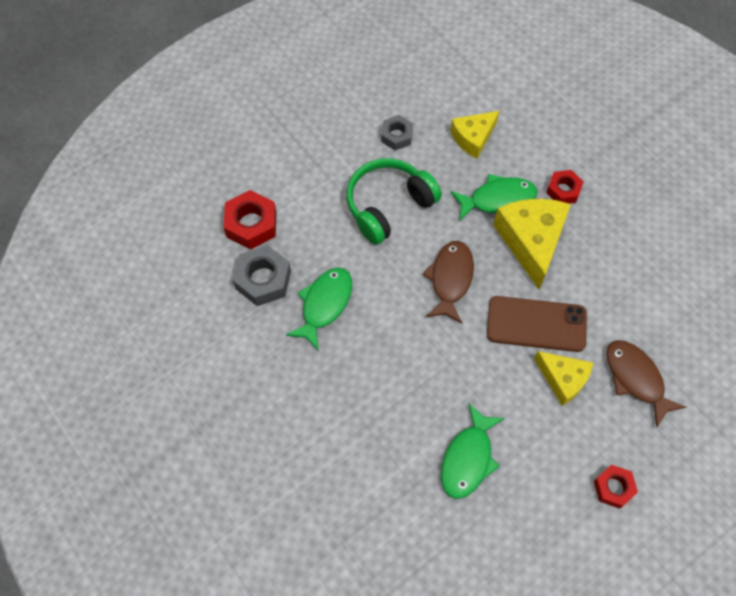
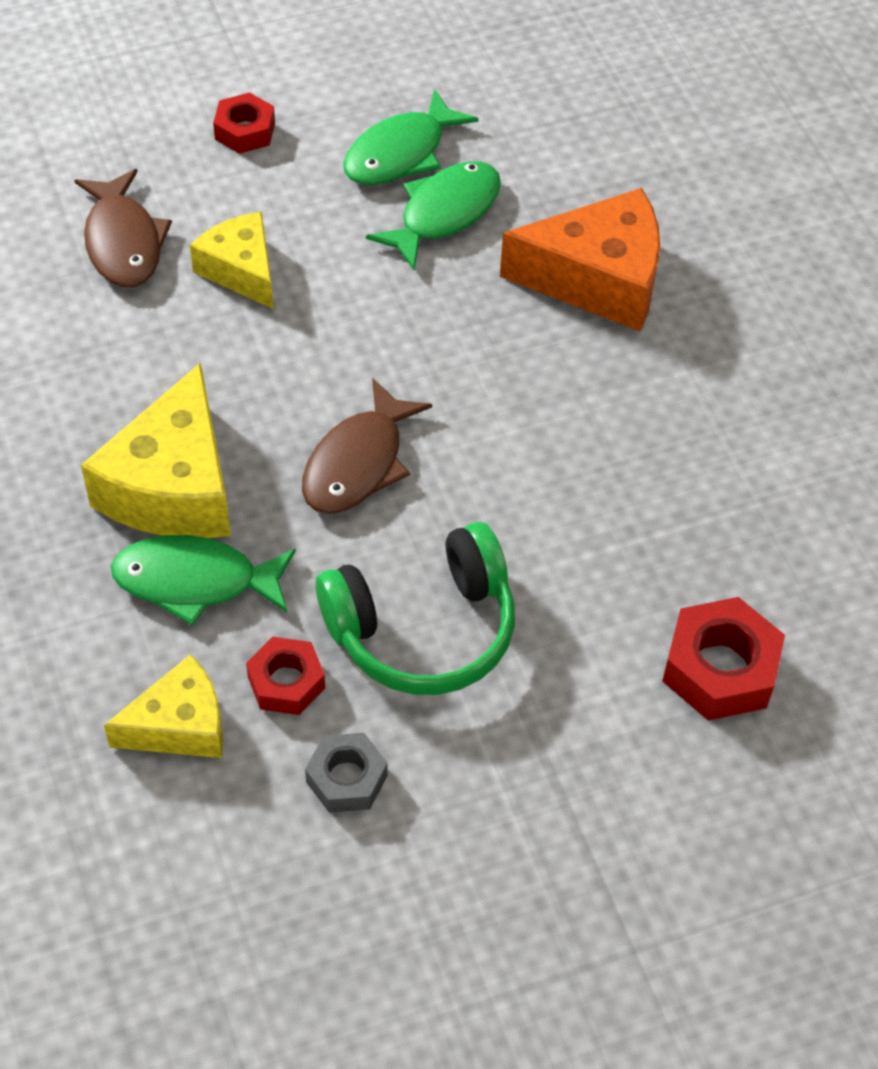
camera: 165 degrees left, 10 degrees down
(263, 280) = (716, 556): grey nut -> none
(324, 304) = (609, 482): green fish -> green fish (401, 153)
(364, 436) = (598, 279): none -> orange cheese
(536, 324) = (240, 355): brown phone -> none
(563, 190) = (55, 562): red nut -> red nut (286, 682)

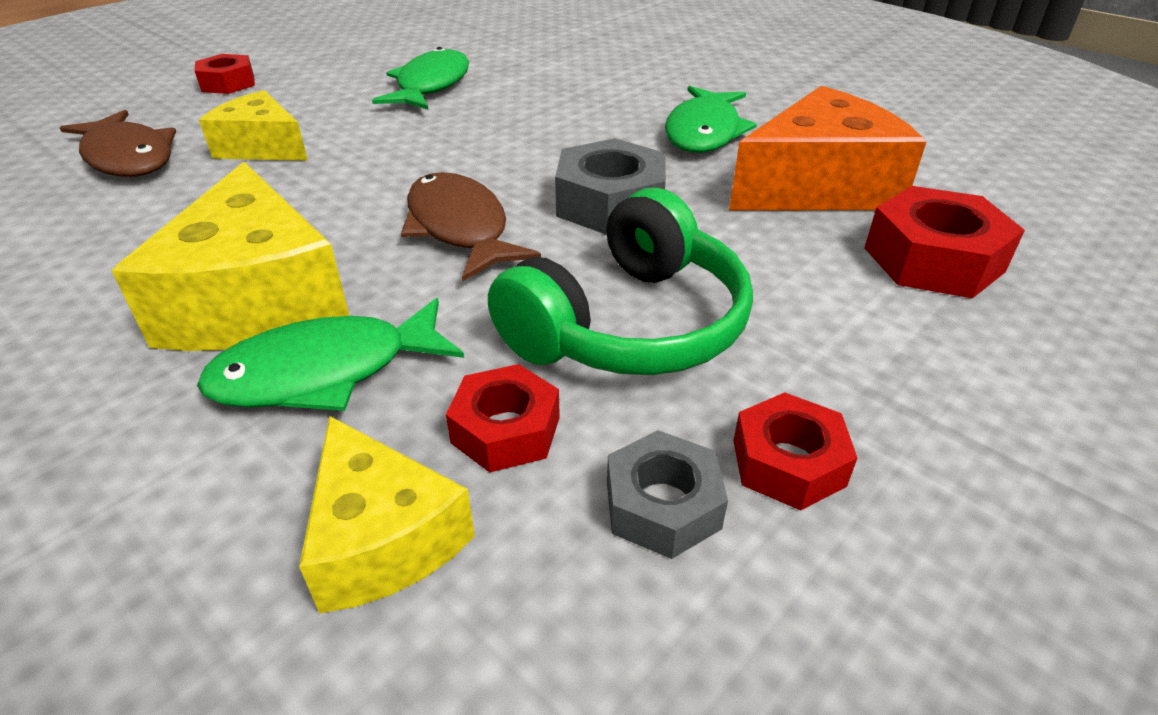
camera: 25 degrees left, 15 degrees down
(180, 725) = (382, 538): yellow cheese -> yellow cheese turned 105 degrees clockwise
(358, 463) = (460, 228): brown fish -> brown fish turned 150 degrees clockwise
(401, 153) = (373, 68): green fish -> green fish (704, 132)
(444, 787) = (788, 463): none -> red nut
(502, 483) = (610, 203): none -> grey nut
(598, 279) = (581, 88): orange cheese -> orange cheese (818, 187)

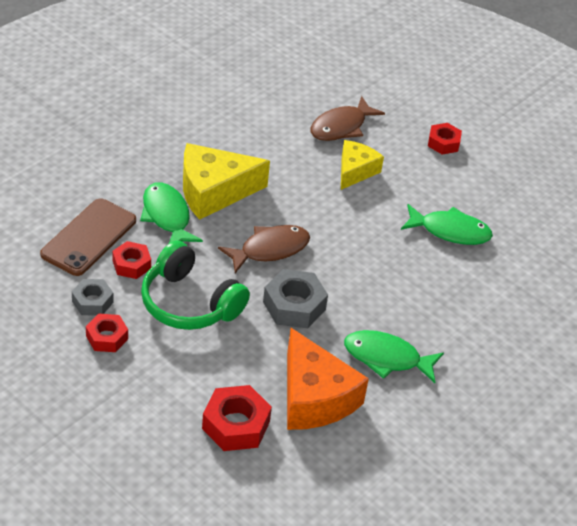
camera: 85 degrees right, 5 degrees up
(382, 538) = (89, 237): yellow cheese -> brown phone

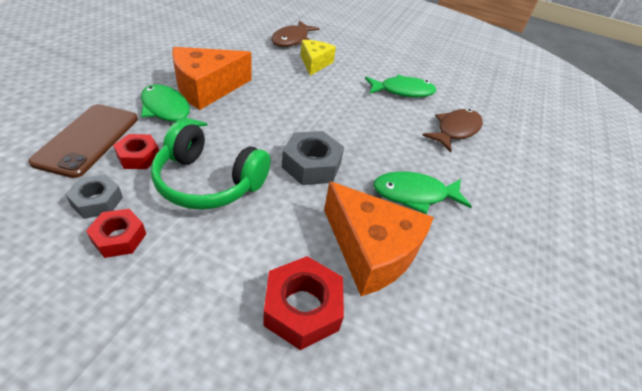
camera: 20 degrees left, 0 degrees up
(214, 191) = (207, 88): yellow cheese -> orange cheese
(270, 249) = (271, 123): brown fish -> brown fish (455, 130)
(443, 143) = (365, 42): red nut -> none

